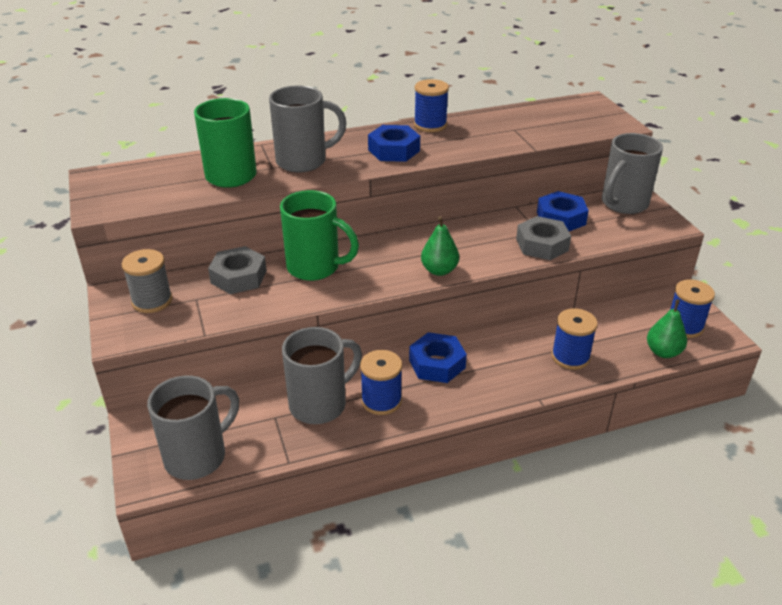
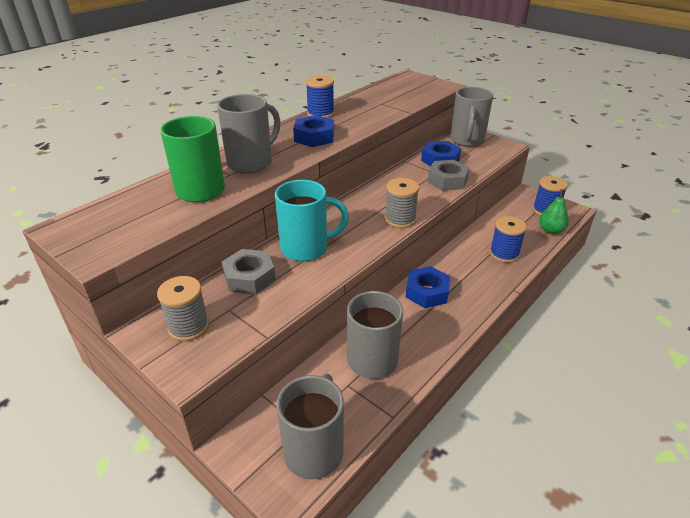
camera: 30 degrees left, 0 degrees up
(315, 267) = (306, 248): green mug -> turquoise mug
(381, 400) = (415, 335): blue spool -> none
(439, 270) = (400, 219): green pear -> grey spool

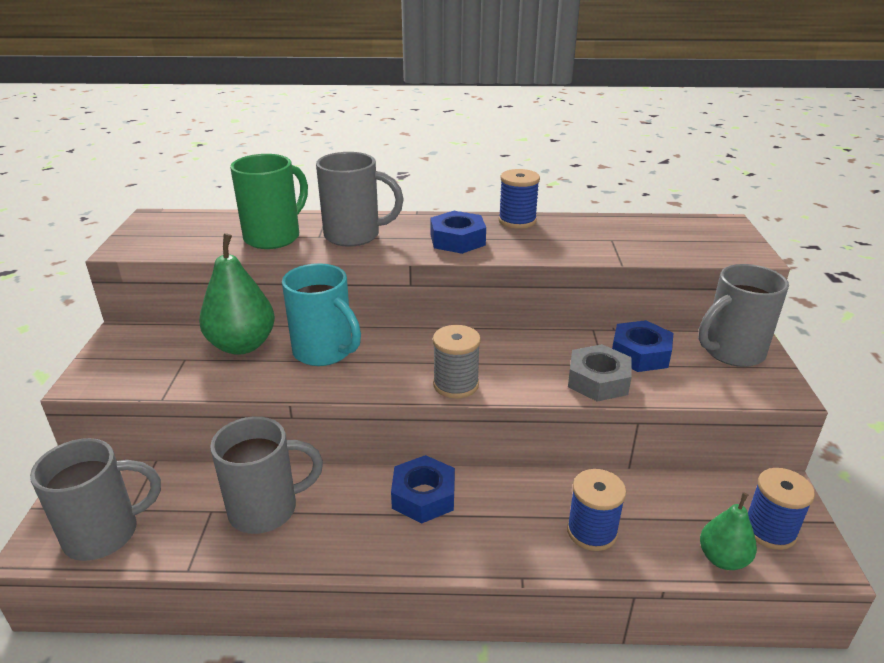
camera: 50 degrees right, 5 degrees down
(188, 327) = (143, 352): grey spool -> none
(249, 277) = (242, 345): grey nut -> green pear

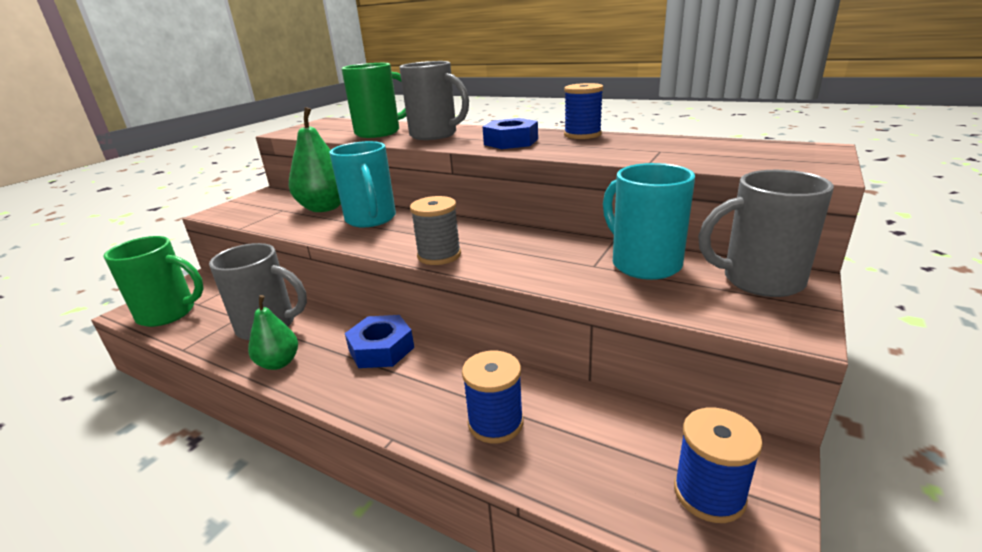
camera: 30 degrees right, 5 degrees down
(104, 534) = (169, 313): grey mug -> green mug
(598, 380) = (572, 276): grey nut -> none
(640, 353) = (644, 264): blue nut -> turquoise mug
(722, 559) = (617, 501): green pear -> green pear (279, 363)

